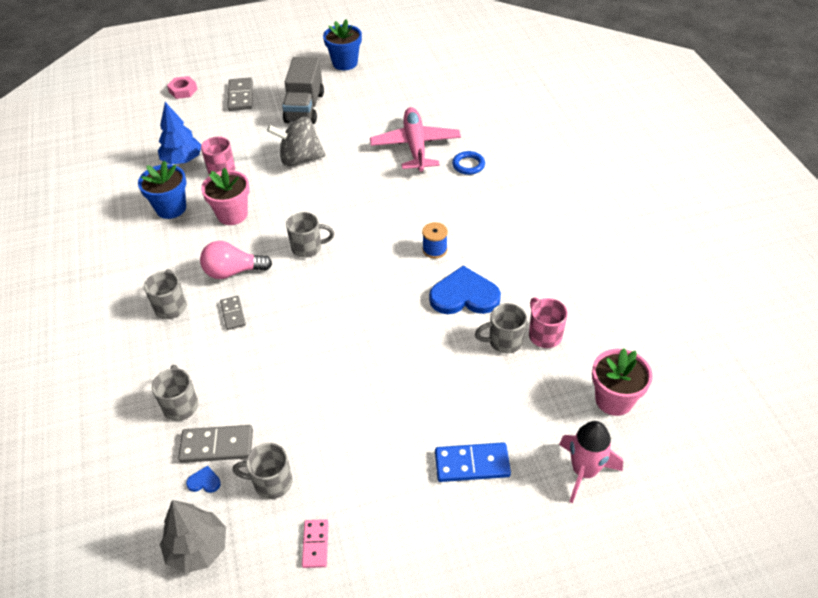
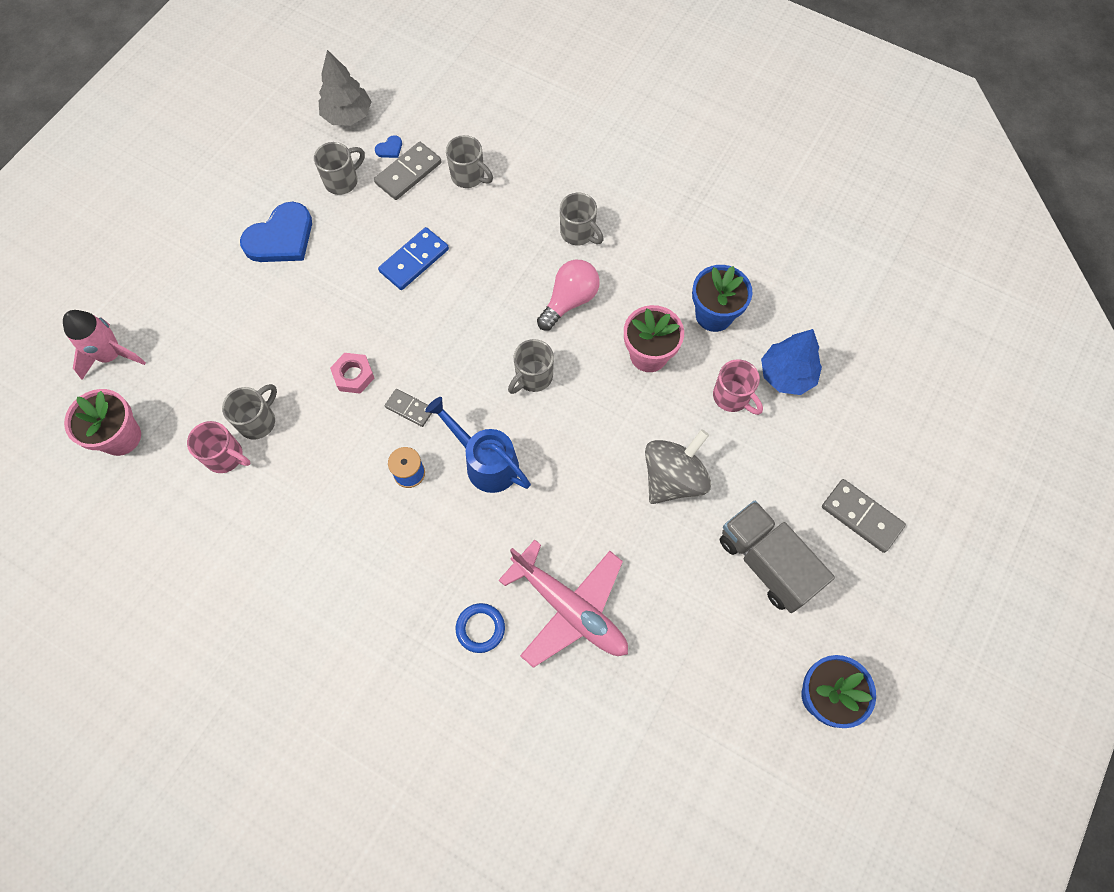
camera: 135 degrees right, 20 degrees up
(183, 90) = (935, 468): pink nut -> pink nut (353, 375)
(233, 314) = (520, 266): grey domino -> grey domino (409, 408)
(315, 544) = (273, 171): pink domino -> none
(385, 226) = (485, 462): none -> blue watering can
(464, 295) = (334, 442): blue heart -> blue heart (281, 237)
(472, 464) = (205, 297): blue domino -> blue domino (414, 260)

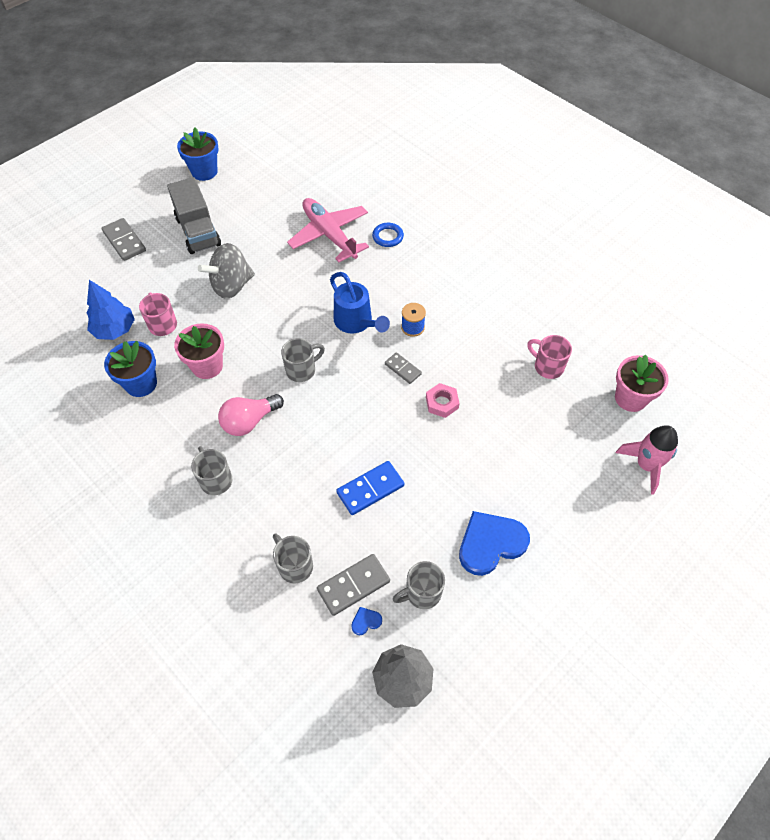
camera: 165 degrees left, 10 degrees down
(258, 421) = (521, 386): grey mug -> none

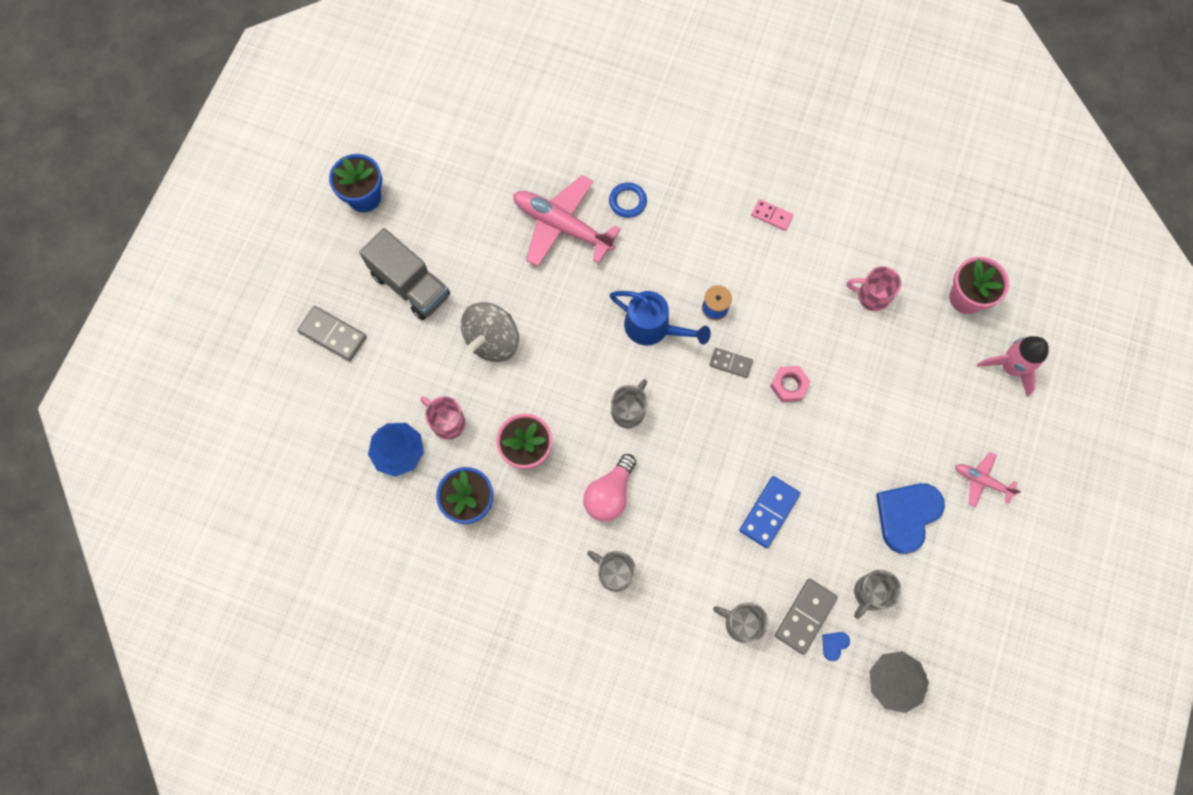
camera: 25 degrees left, 15 degrees up
(494, 284) = (771, 216): none -> pink domino
(574, 544) = (981, 481): none -> pink plane

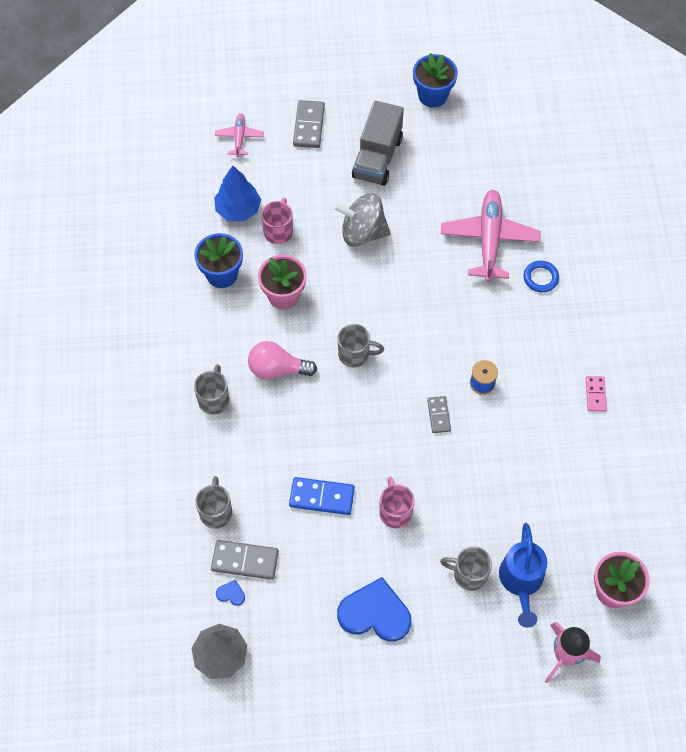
camera: 65 degrees right, 10 degrees down
(653, 328) = (437, 343): blue watering can -> blue watering can (521, 582)
(789, 385) = (444, 469): pink nut -> none
(869, 594) = (289, 607): grey mug -> grey mug (468, 574)
(871, 296) = (567, 507): pink mug -> pink mug (395, 511)
(981, 481) = (440, 667): pink plane -> pink plane (239, 137)

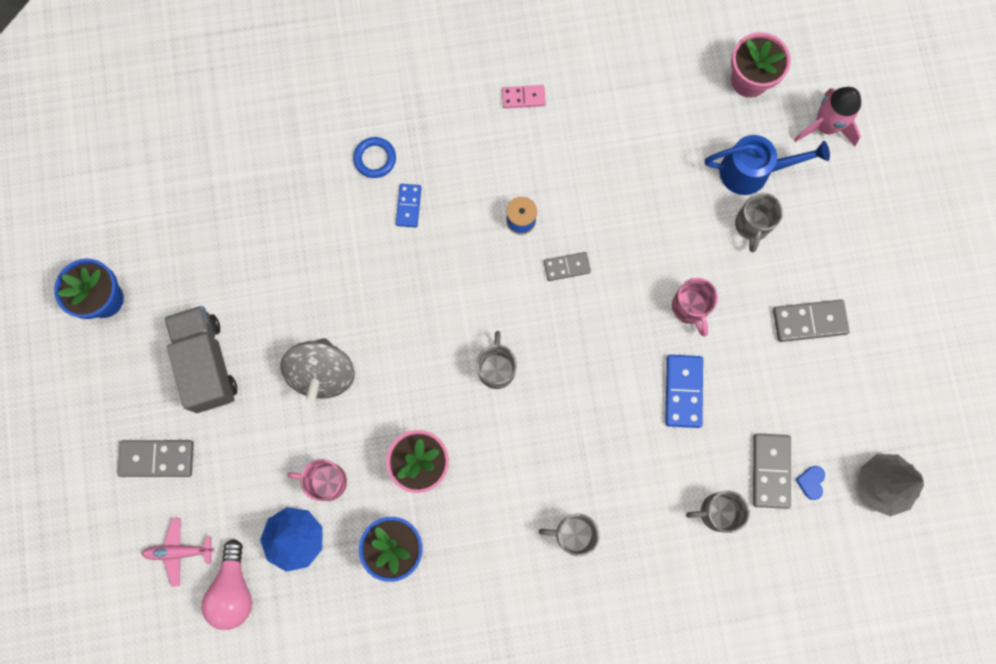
camera: 95 degrees left, 15 degrees up
(277, 369) = (525, 460): pink light bulb -> pink light bulb (233, 590)
(375, 613) = (809, 321): blue heart -> grey domino
(377, 158) = (206, 363): grey truck -> grey truck turned 120 degrees counterclockwise
(395, 511) = (690, 308): pink mug -> pink mug turned 90 degrees counterclockwise
(489, 239) = (324, 219): pink plane -> none
(498, 300) = (408, 206): none -> blue domino

